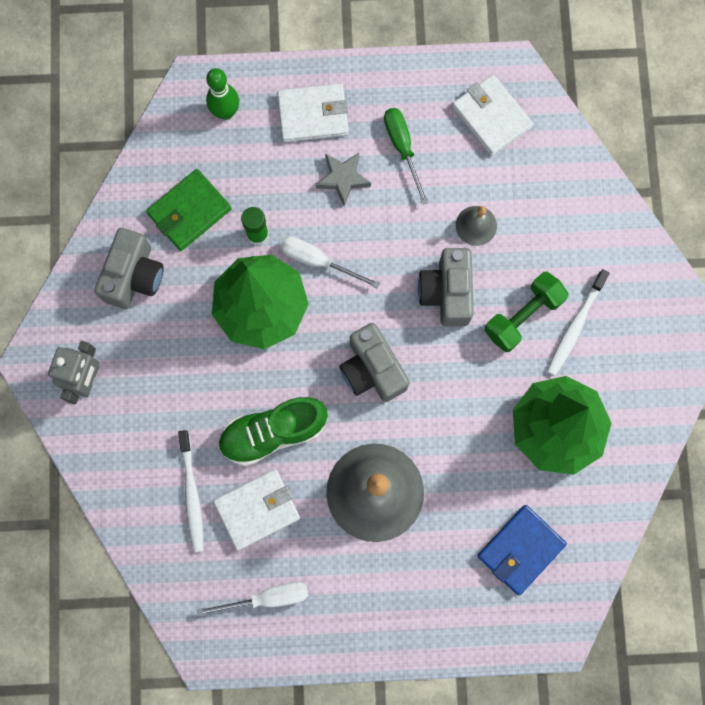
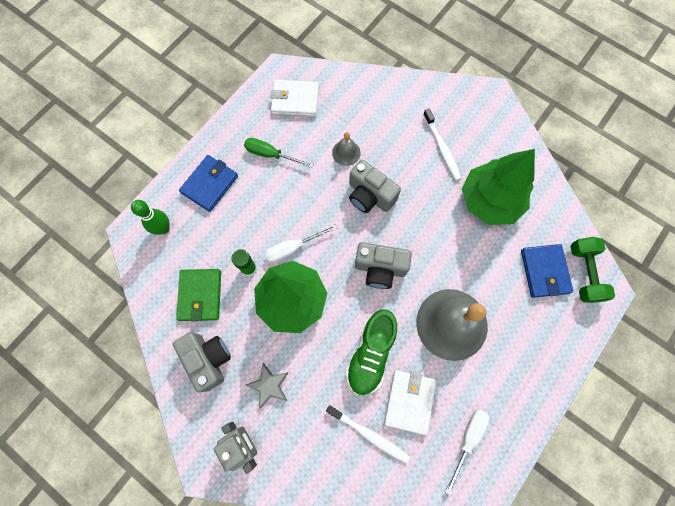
camera: 50 degrees left, 5 degrees down
(313, 115) = (210, 184): white wallet -> blue wallet
(343, 178) = (259, 197): grey star -> grey star (269, 385)
(523, 316) = (415, 168): green dumbbell -> green dumbbell (584, 273)

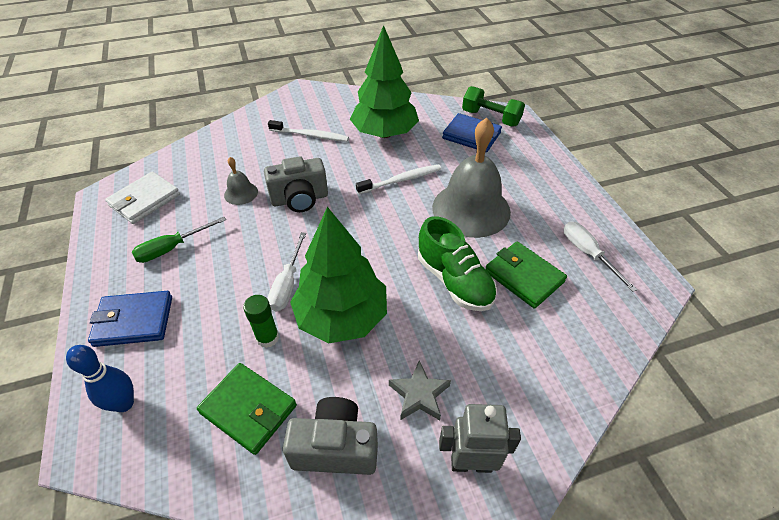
camera: 55 degrees left, 25 degrees down
(163, 228) = (124, 403): green bowling pin -> blue bowling pin
(210, 184) = (134, 321): blue wallet -> blue wallet turned 75 degrees counterclockwise
(369, 434) = (537, 328): white toothbrush -> white toothbrush (401, 180)
(380, 269) = (376, 229): grey camera -> none
(409, 401) = (524, 276): white wallet -> green wallet

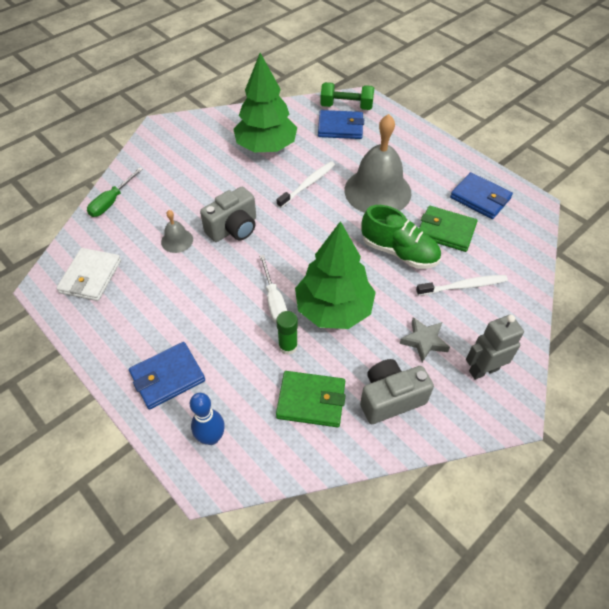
camera: 25 degrees left, 5 degrees up
(172, 248) = (152, 308): green screwdriver -> green screwdriver (112, 201)
(310, 135) = (201, 168): white toothbrush -> white toothbrush (463, 286)
(588, 254) = (480, 198): white screwdriver -> blue wallet

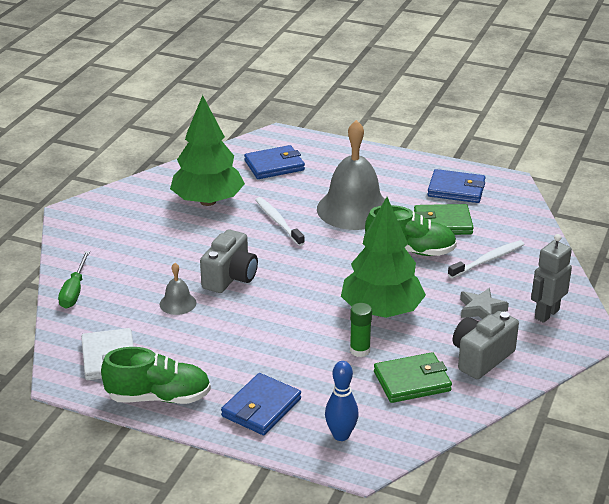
camera: 25 degrees left, 20 degrees down
(98, 332) = (159, 397): none -> green shoe
(274, 301) = (319, 321): white screwdriver -> none
(307, 184) = (278, 222): white toothbrush -> white toothbrush turned 45 degrees counterclockwise
(346, 106) = (266, 146): green dumbbell -> none

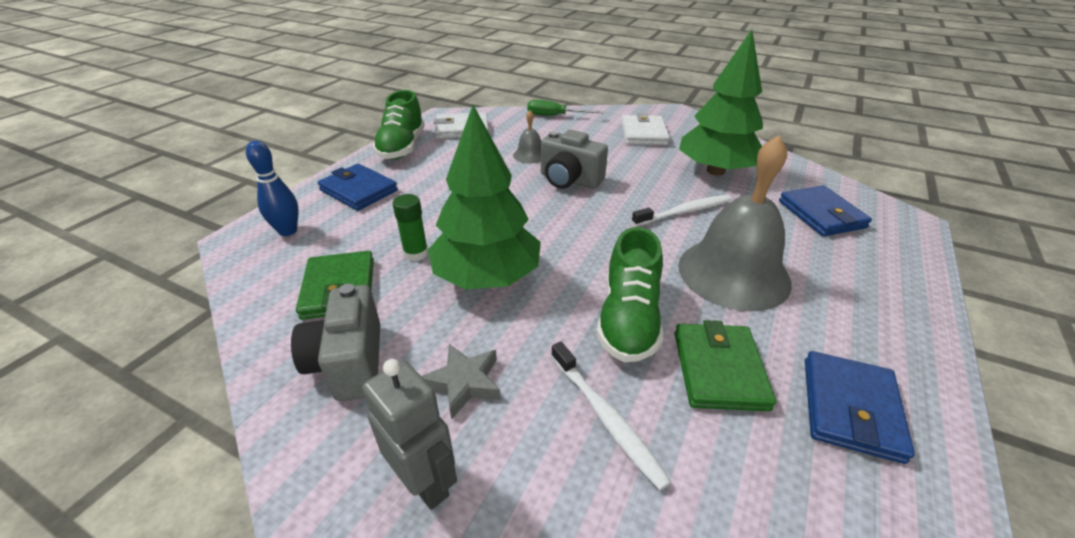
camera: 95 degrees right, 5 degrees up
(128, 234) = (643, 134): none -> white wallet
(481, 358) = (349, 363): grey camera -> grey camera turned 150 degrees counterclockwise

